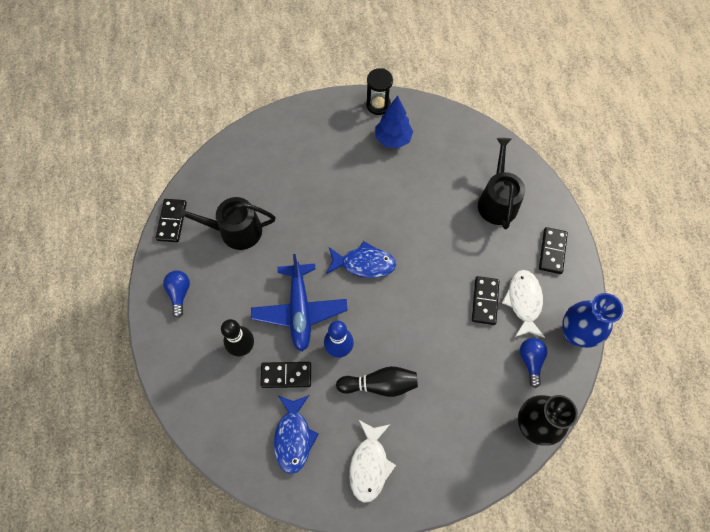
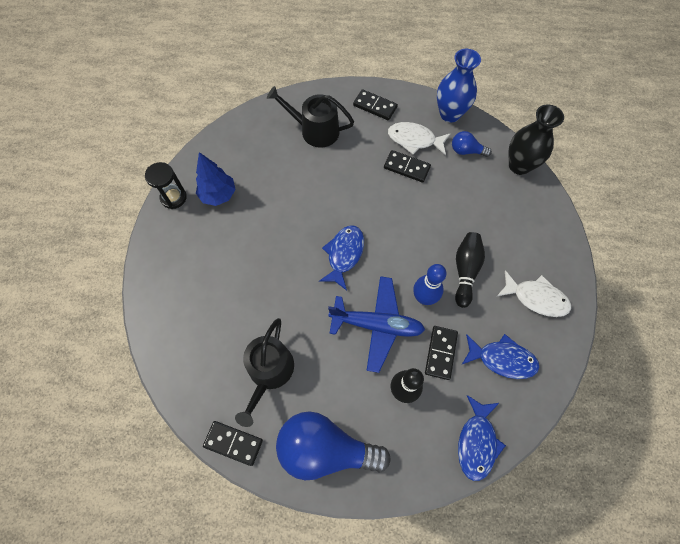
camera: 75 degrees left, 0 degrees up
(179, 293) = (325, 449): blue light bulb -> blue light bulb, size x2.13
(208, 424) = (477, 442): none -> blue fish

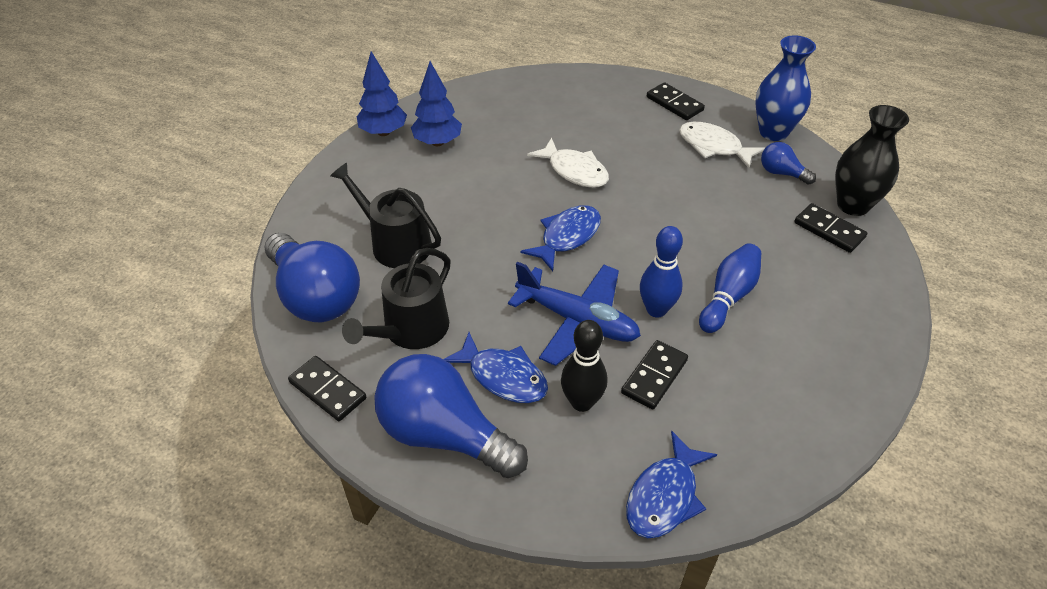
camera: 20 degrees right, 20 degrees down
(173, 197) = (383, 132): black hourglass -> blue tree
(189, 367) = (315, 296): none -> blue light bulb
(315, 130) = (586, 109): black watering can -> black watering can (395, 243)
(406, 167) = (691, 171): black domino -> black domino (829, 230)
(465, 271) = (728, 296): black bowling pin -> blue bowling pin
(502, 359) = (743, 410): blue fish -> blue fish (503, 376)
(536, 298) = (823, 354): white fish -> white fish (574, 171)

